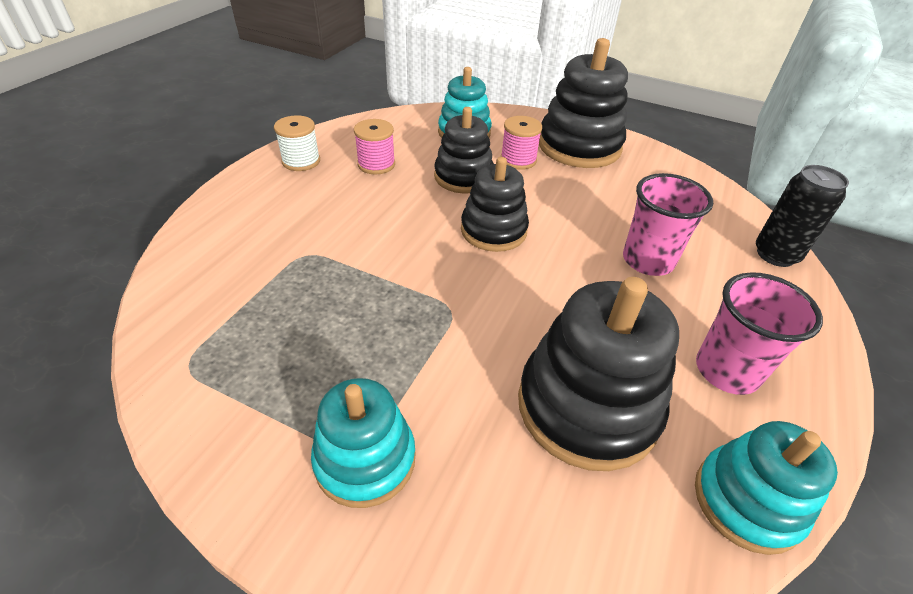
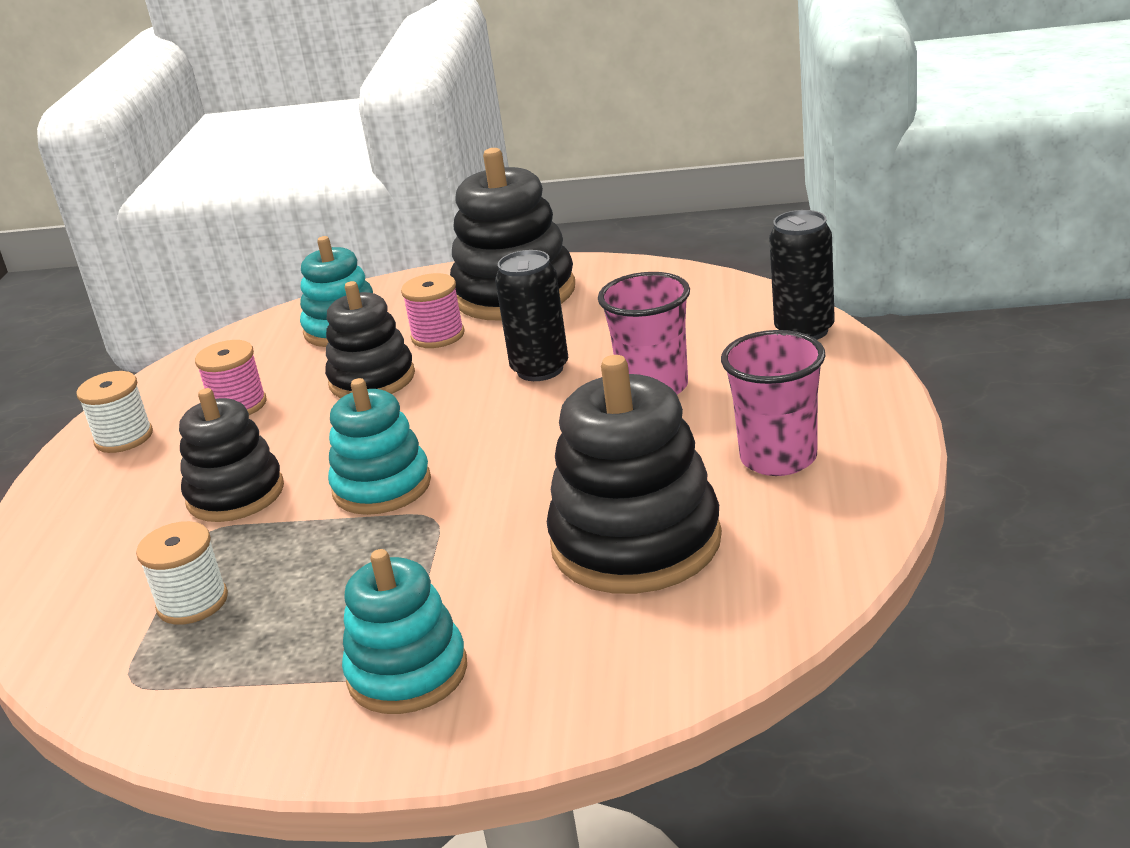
camera: 15 degrees left, 15 degrees down
(264, 312) = (192, 602): none -> white spool
(493, 230) = (444, 423): black stacking toy -> black stacking toy (235, 494)
(573, 212) = (540, 369): none -> black can
(747, 501) = (828, 553): turquoise stacking toy -> turquoise stacking toy (382, 487)

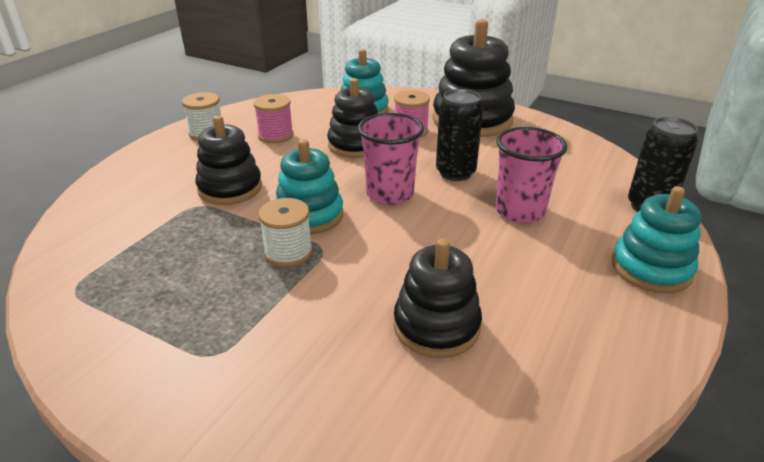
camera: 20 degrees right, 5 degrees up
(192, 602) = (150, 249): white spool -> white spool (288, 253)
(407, 673) = (219, 363): turquoise stacking toy -> turquoise stacking toy (651, 268)
(636, 542) = (436, 326): black stacking toy -> black stacking toy, size x0.65
(778, 458) = (579, 300): pink cup -> pink cup (390, 194)

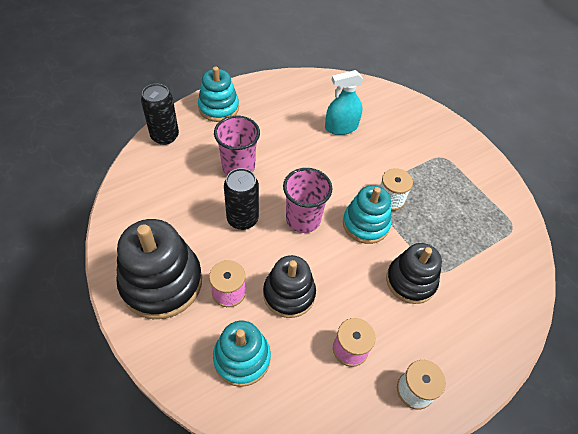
camera: 155 degrees left, 20 degrees up
(436, 326) = (341, 127): black stacking toy -> turquoise spray bottle

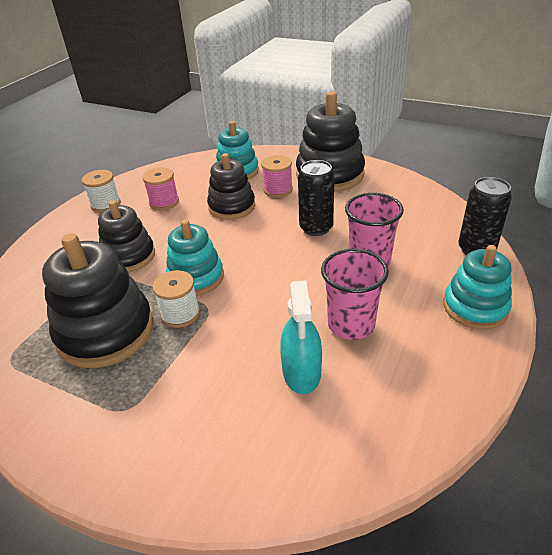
camera: 155 degrees right, 15 degrees down
(303, 219) = (262, 252): pink cup -> pink cup (351, 324)
(341, 127) = (301, 372): turquoise spray bottle -> turquoise spray bottle turned 135 degrees clockwise
(445, 213) = (105, 331): none -> black stacking toy

